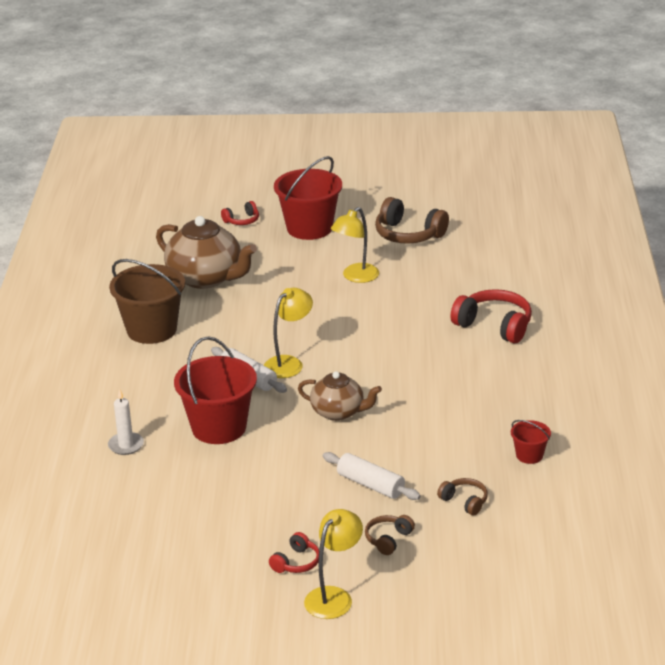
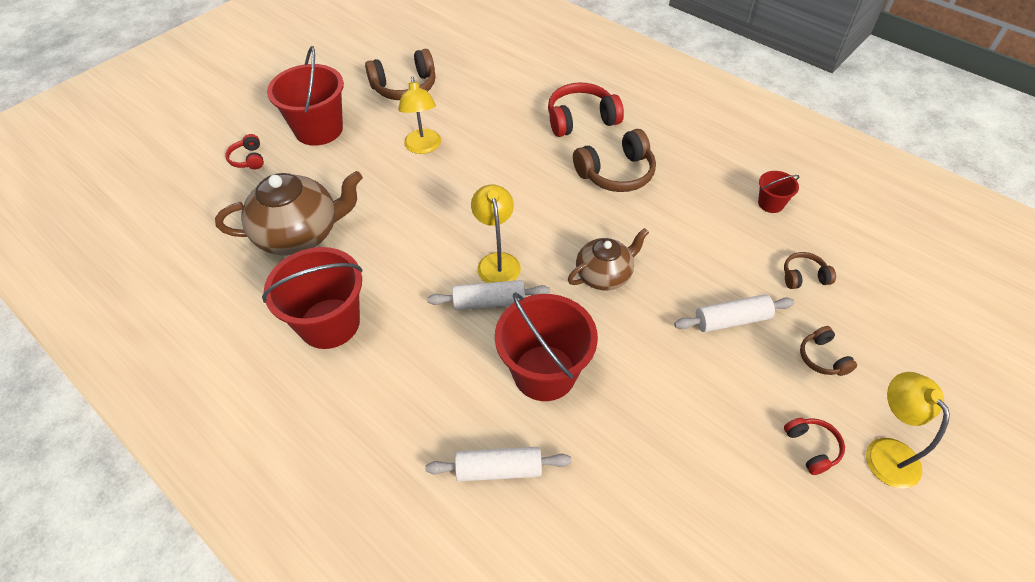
camera: 50 degrees left, 20 degrees up
(126, 445) = (499, 469): white candle -> white rolling pin
(152, 330) = (329, 323): brown bucket -> red bucket
(242, 220) = (248, 159): red headphones -> red headphones turned 150 degrees clockwise
(455, 370) = (616, 173): none -> brown headphones

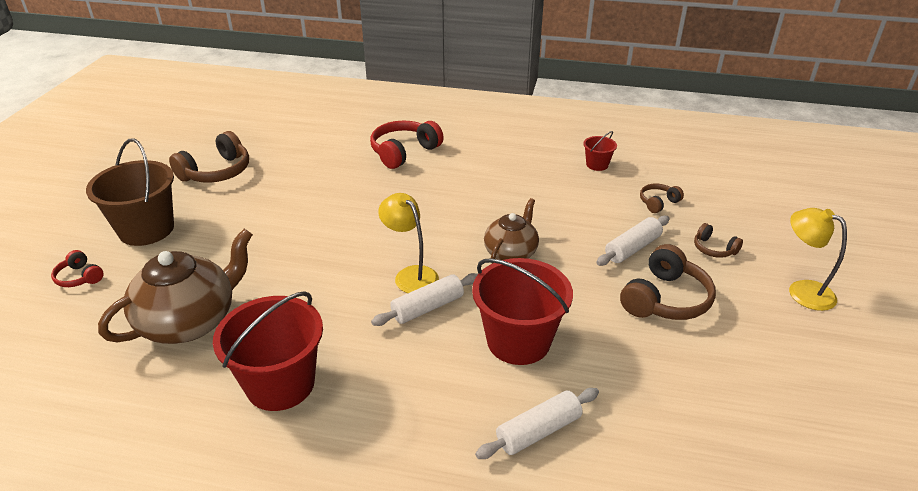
camera: 30 degrees left, 15 degrees down
(319, 129) = (146, 229): red bucket -> brown bucket
(423, 147) = (271, 212): yellow lamp -> none
(616, 173) = (463, 180): brown headphones -> brown headphones (665, 299)
(812, 448) = (755, 308): red headphones -> none

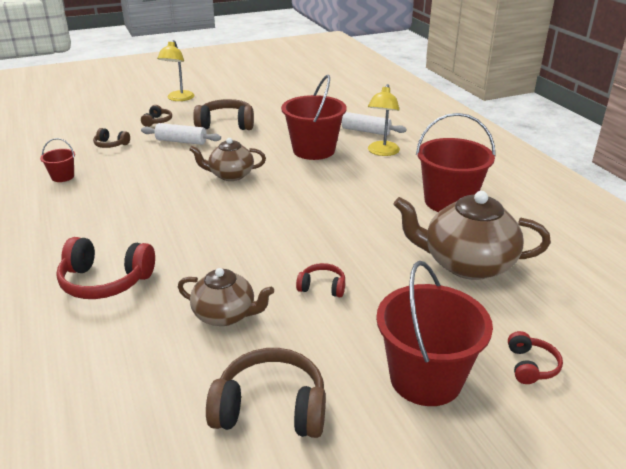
camera: 125 degrees left, 5 degrees down
(146, 229) = (425, 378): brown bucket -> red bucket
(277, 230) = (322, 287): none -> red headphones
(308, 182) = (225, 315): none -> brown teapot
(411, 275) = (299, 200): yellow lamp -> yellow lamp (382, 152)
(427, 308) = (323, 183): white rolling pin -> none

